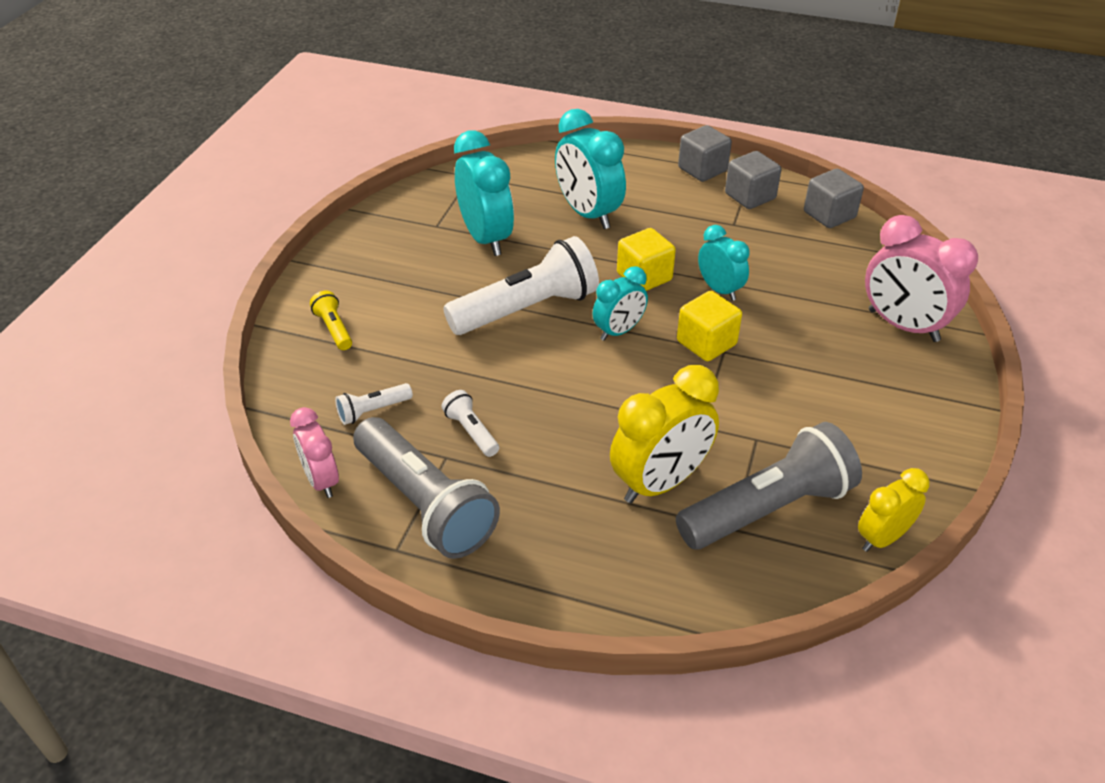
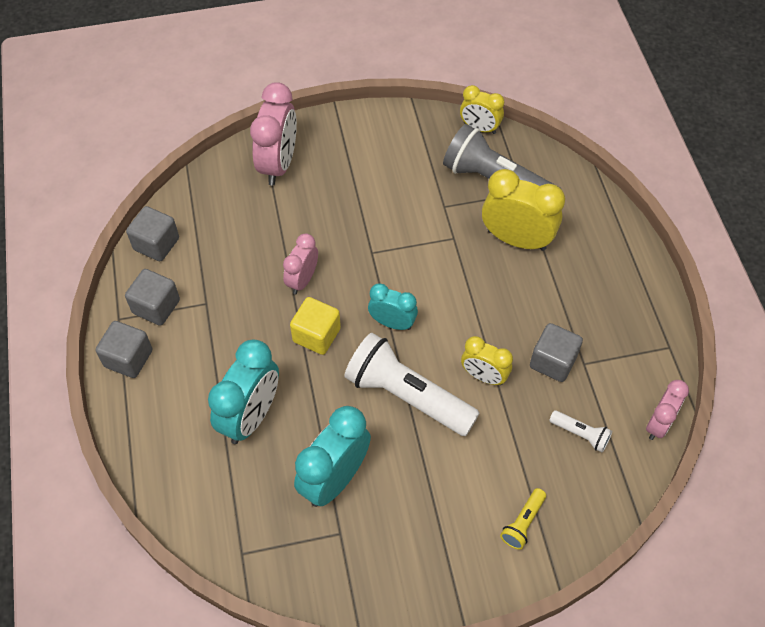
camera: 120 degrees left, 15 degrees up
(426, 504) = (627, 352): grey flashlight -> none
(471, 431) = (553, 361): white flashlight -> grey cube
(501, 370) = (484, 376): none -> yellow clock
(706, 343) = (370, 265): yellow cube -> none
(719, 290) = (302, 280): turquoise clock -> pink clock

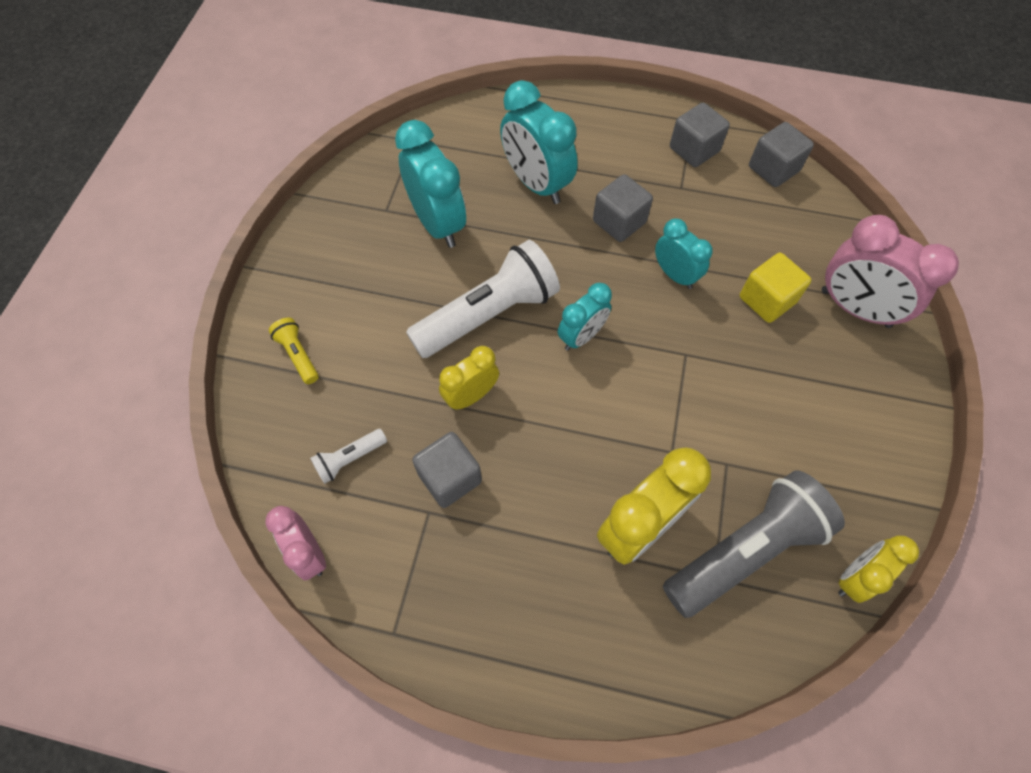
camera: 115 degrees right, 5 degrees up
(128, 358) = (644, 117): grey cube -> grey cube (619, 222)
(302, 280) = (675, 275): pink clock -> turquoise clock
(316, 335) = (600, 263): yellow cube -> yellow cube (767, 300)

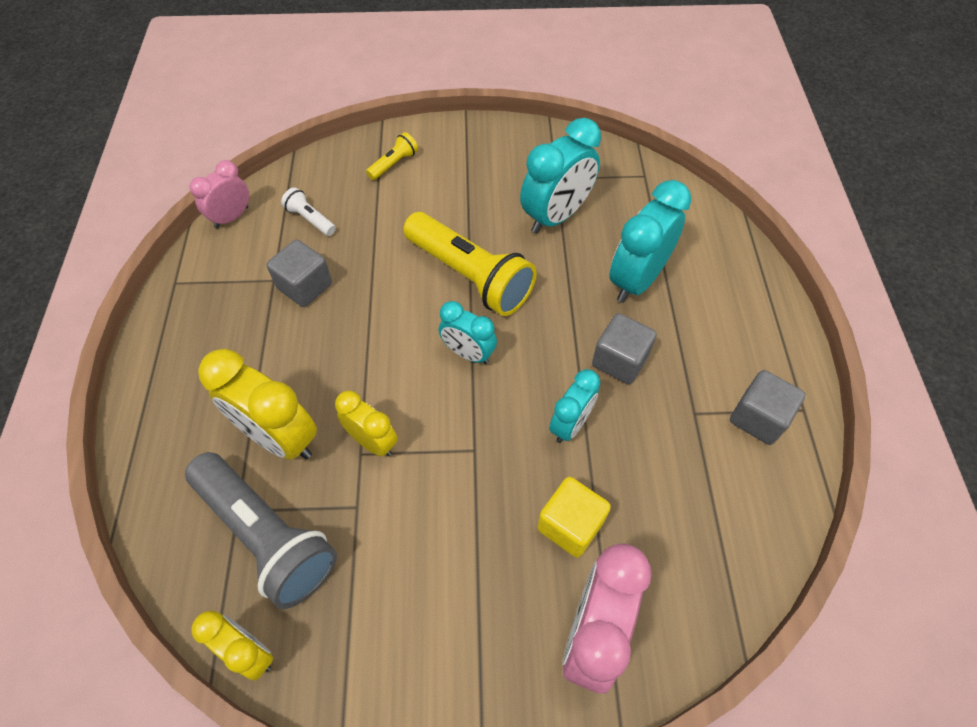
camera: 75 degrees right, 5 degrees down
(471, 396) = (384, 283): yellow clock -> yellow clock (372, 441)
(488, 314) = (470, 276): white flashlight -> yellow flashlight
(773, 169) = (772, 512): grey cube -> none

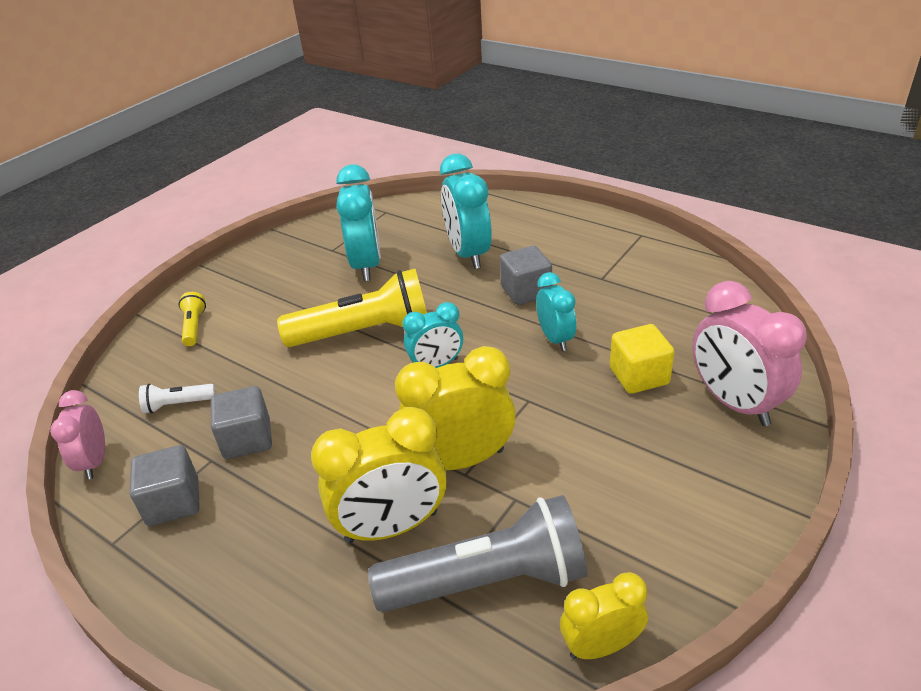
camera: 50 degrees left, 20 degrees down
(372, 441) = (461, 460): yellow clock -> yellow clock, size x1.66
(758, 418) = (630, 254): grey cube -> grey cube (173, 502)

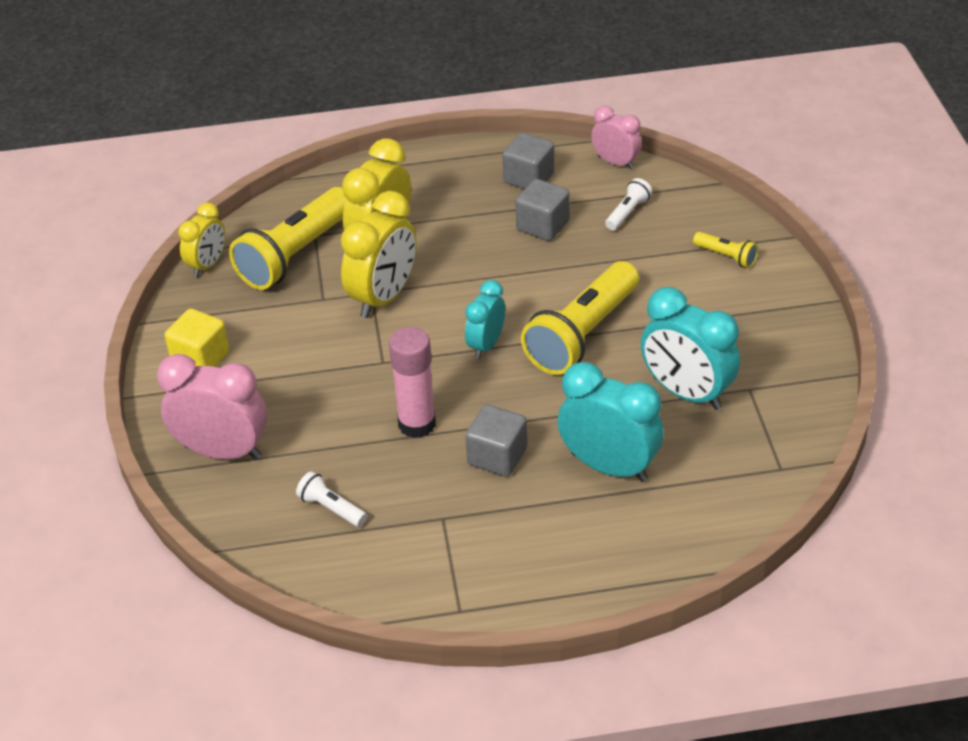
camera: 135 degrees right, 5 degrees up
(488, 580) = (295, 255): grey flashlight -> yellow flashlight
(555, 339) = (417, 424): turquoise clock -> pink glue stick
(639, 376) = (315, 431): yellow cube -> yellow cube (200, 358)
(674, 319) = (331, 508): none -> white flashlight

